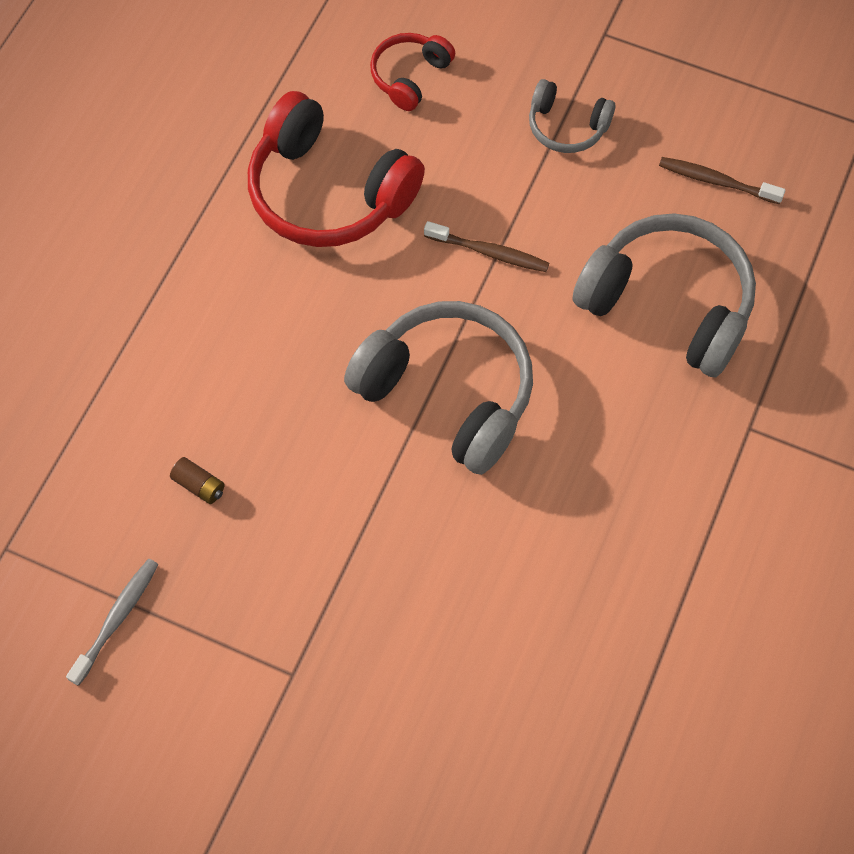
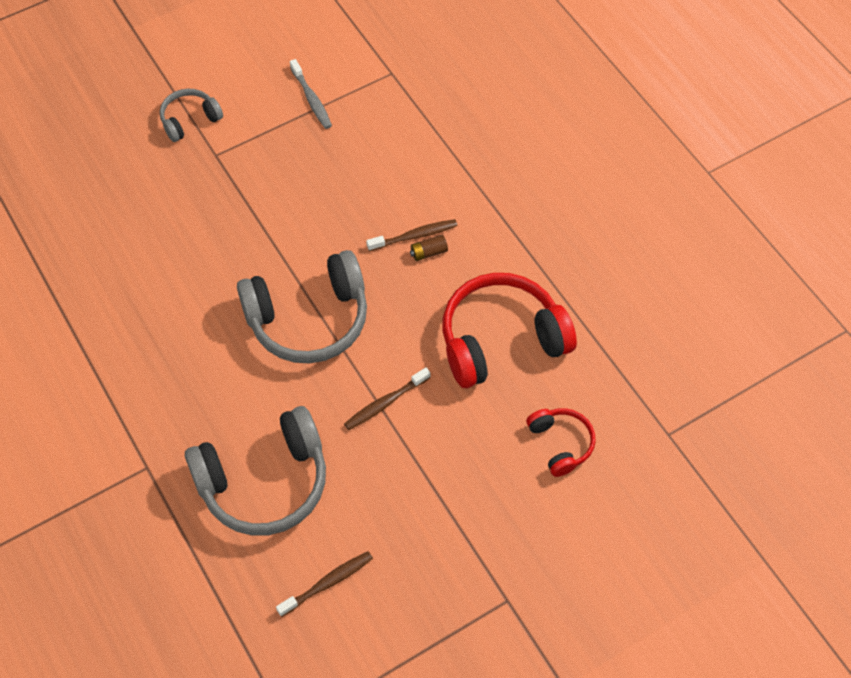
camera: 125 degrees right, 5 degrees down
(199, 485) = (355, 170): brown battery -> brown battery (428, 252)
(253, 358) = (414, 236): none -> brown toothbrush
(567, 126) = (445, 516): grey headphones -> grey headphones (190, 120)

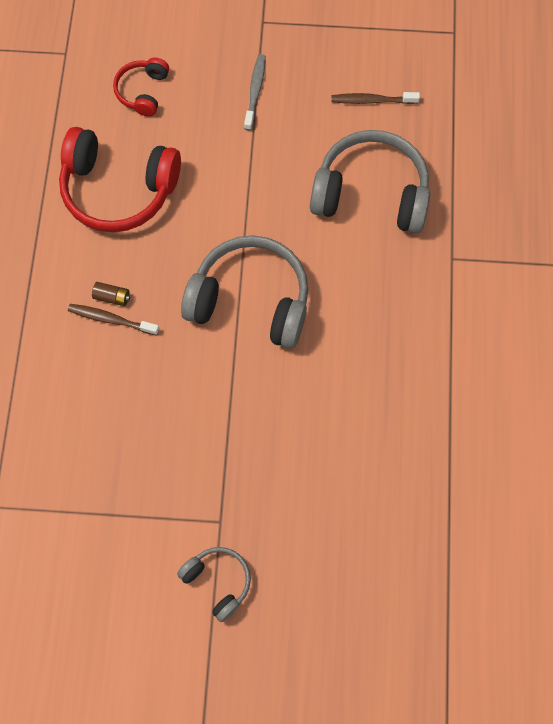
camera: 145 degrees left, 10 degrees up
(190, 120) = (218, 582): grey headphones -> grey headphones turned 135 degrees counterclockwise
(311, 99) = (89, 527): grey toothbrush -> grey toothbrush (255, 92)
(386, 402) = (241, 196): brown toothbrush -> none

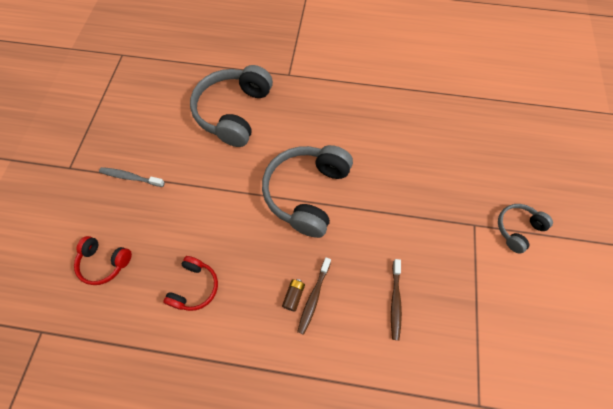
camera: 85 degrees left, 5 degrees down
(118, 189) = (195, 287): red headphones -> red headphones, size x0.52
(372, 100) = (161, 104): brown toothbrush -> brown toothbrush (395, 301)

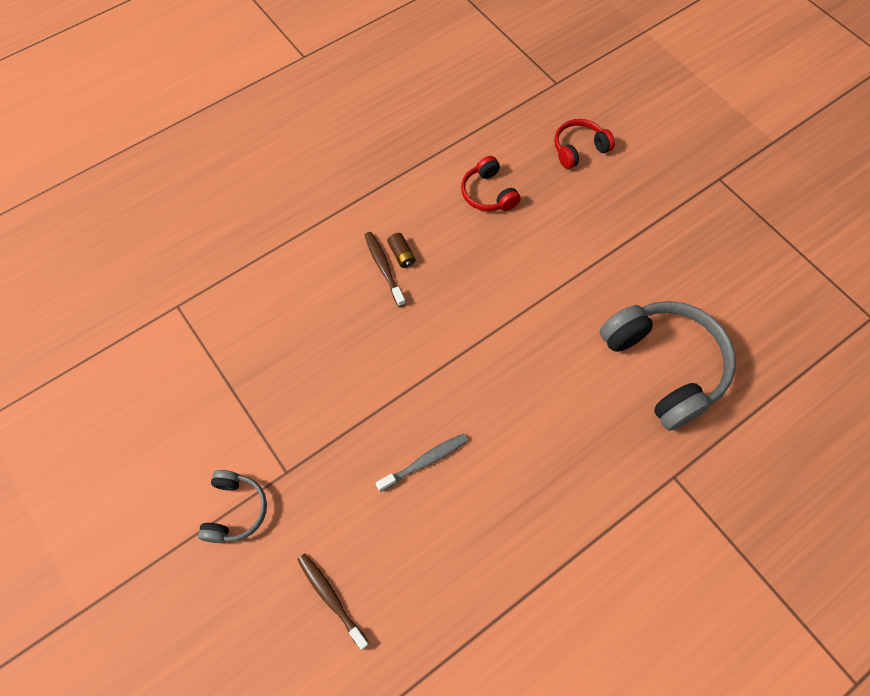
camera: 135 degrees right, 0 degrees up
(131, 177) = (658, 218): grey toothbrush -> grey toothbrush (424, 462)
(307, 193) = (487, 350): grey headphones -> none
(395, 301) = (309, 325): brown toothbrush -> brown toothbrush (331, 599)

